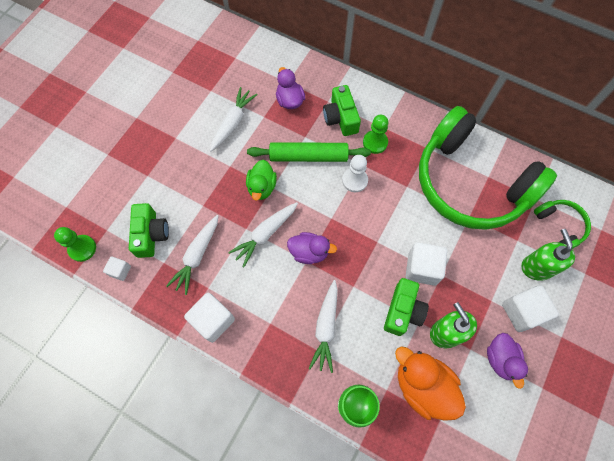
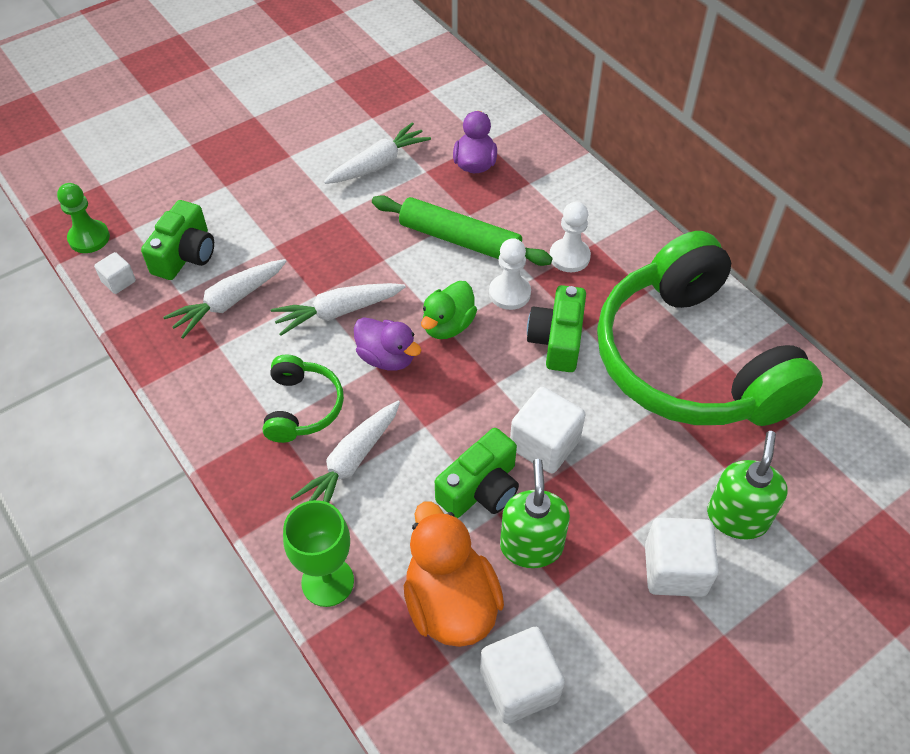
camera: 25 degrees right, 15 degrees down
(213, 320) = (200, 388): white cube -> white cube (519, 685)
(262, 187) = (369, 253): green duck -> green duck (448, 325)
(341, 118) = (536, 209): green camera -> green camera (557, 340)
(375, 142) = (569, 257): green pawn -> white pawn
(500, 359) = (599, 621): purple duck -> none
(559, 226) = (809, 475): green headphones -> green headphones (302, 407)

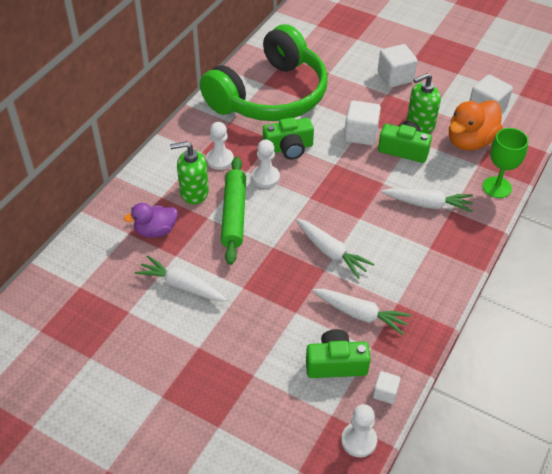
camera: 115 degrees left, 5 degrees down
(89, 238) = (358, 440): green pawn -> white pawn
(302, 407) = (410, 240): green headphones -> none
(387, 357) = (349, 215): purple duck -> none
(448, 325) = (308, 197): green duck -> none
(737, 517) = (353, 64): green soap dispenser -> green soap dispenser (194, 192)

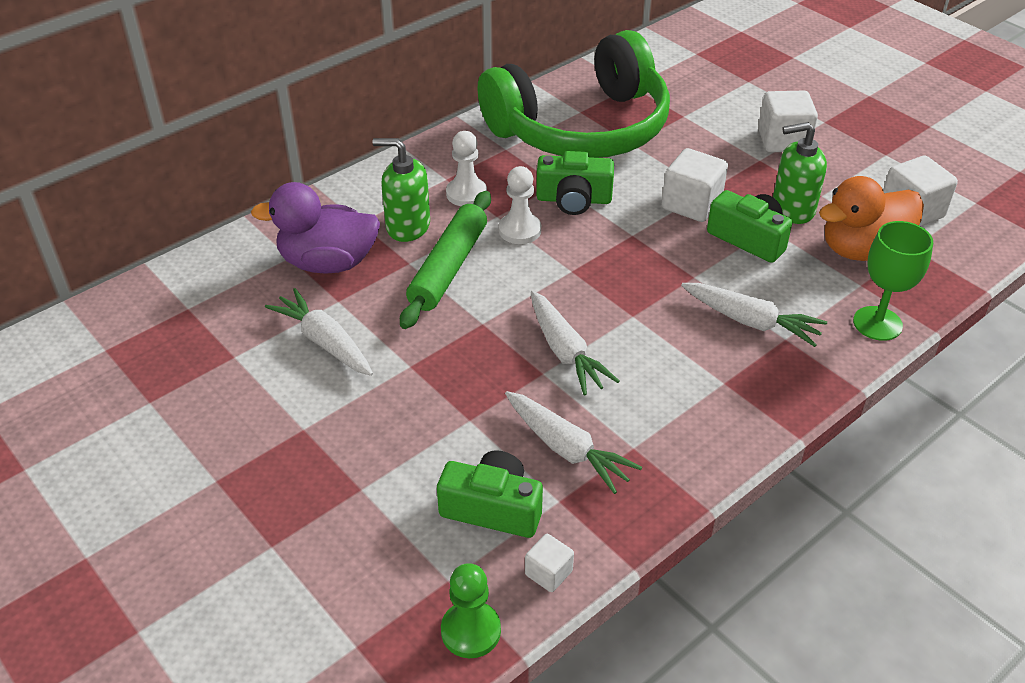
camera: 20 degrees right, 5 degrees down
(155, 231) = (328, 263): purple duck -> purple duck, size x1.54
(358, 440) = (471, 631): white pawn -> green pawn

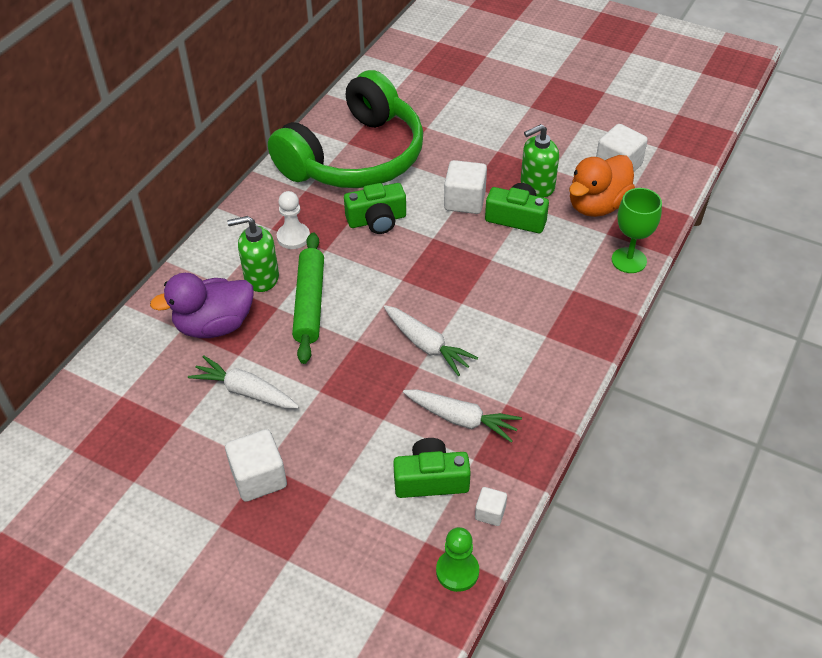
camera: 20 degrees left, 5 degrees up
(520, 230) = (348, 257): white pawn -> none
(751, 321) = (545, 283): white carrot -> none
(783, 140) = (507, 130): white cube -> white cube (259, 478)

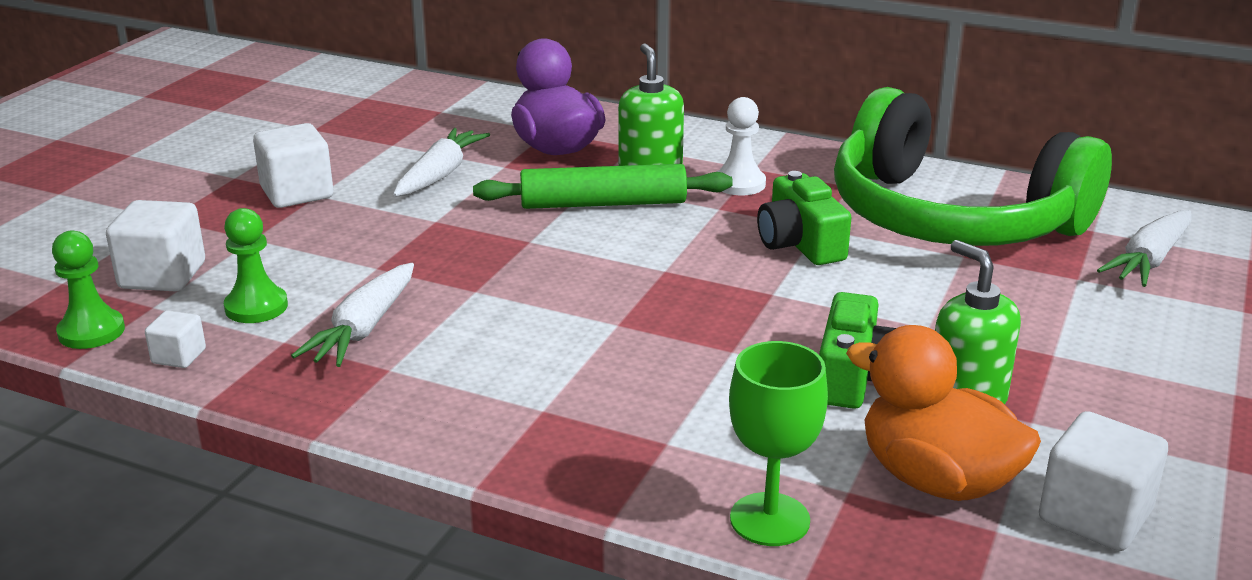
camera: 85 degrees right, 20 degrees down
(427, 345) = (519, 295): white carrot -> white carrot (1149, 260)
(431, 479) = (256, 307): green camera -> green pawn
(464, 201) = (882, 321): white cube -> white cube (162, 275)

